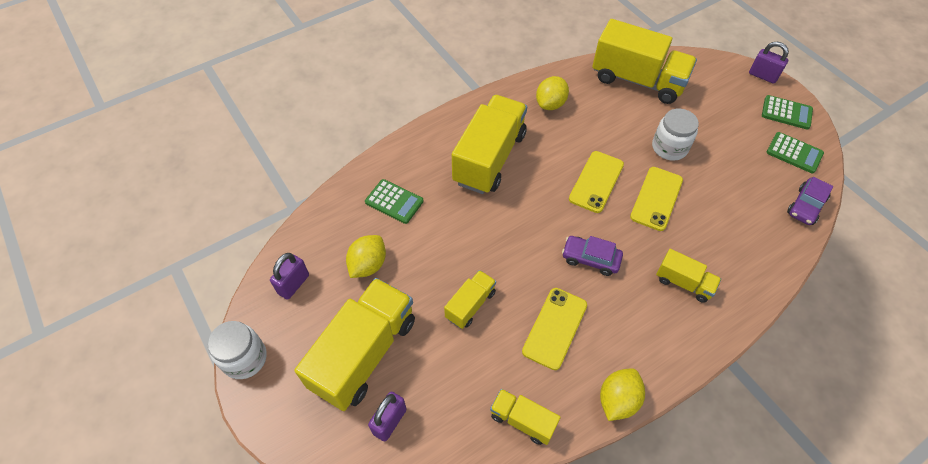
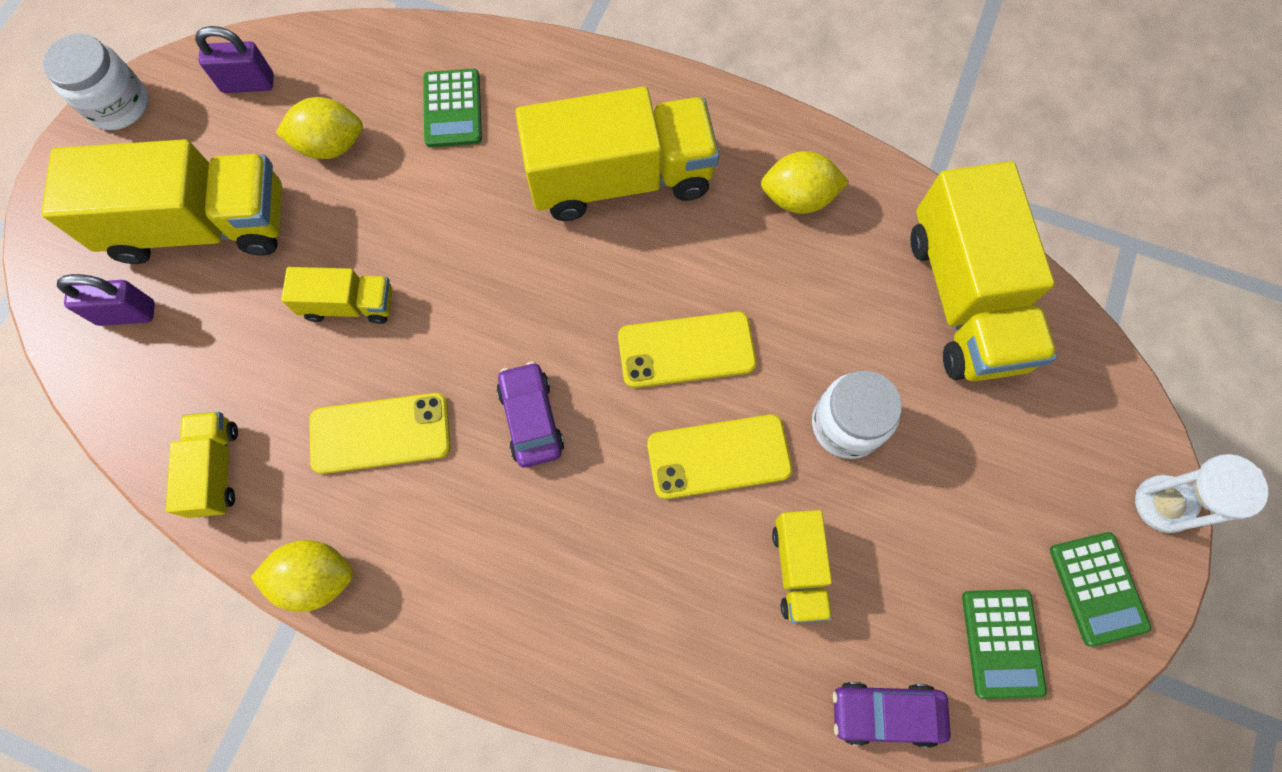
camera: 55 degrees right, 15 degrees up
(683, 283) = (578, 577): yellow truck -> yellow truck (798, 569)
(762, 76) = (1163, 504): purple padlock -> white hourglass

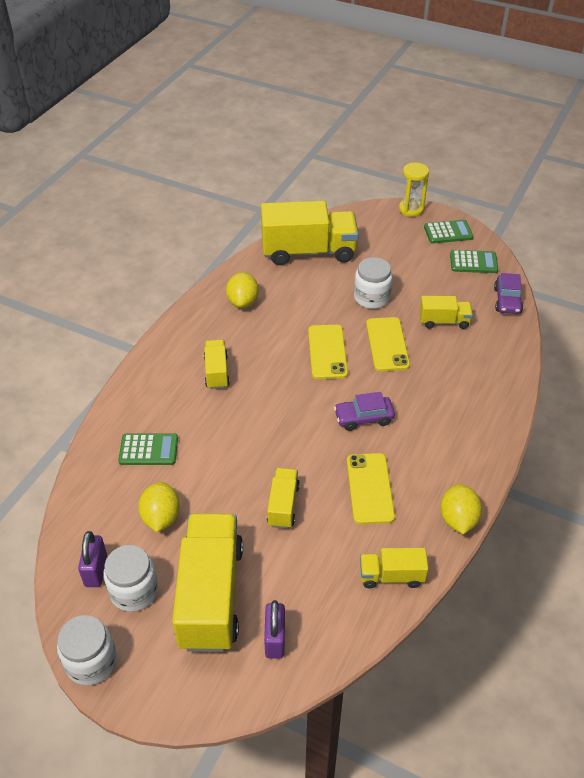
camera: 85 degrees left, 25 degrees down
(214, 133) = (134, 591): none -> white jar
(620, 178) = (216, 372): yellow truck -> yellow truck, size x0.50
(1163, 504) = (411, 209): white hourglass -> yellow hourglass

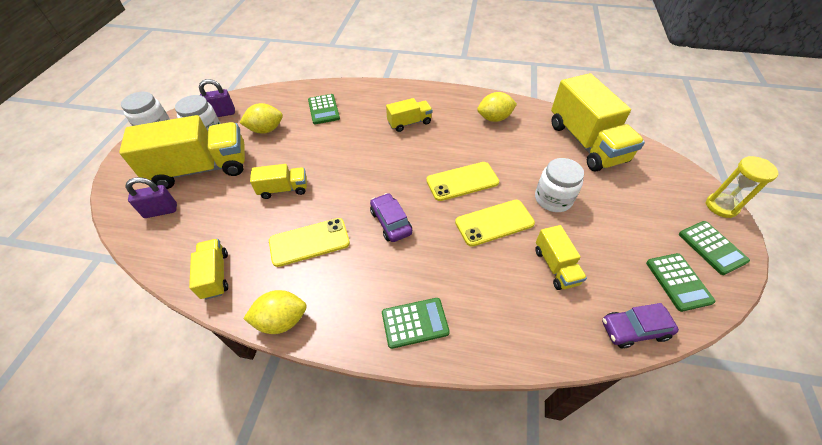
camera: 75 degrees right, 5 degrees up
(478, 423) = (415, 323): none -> green calculator

